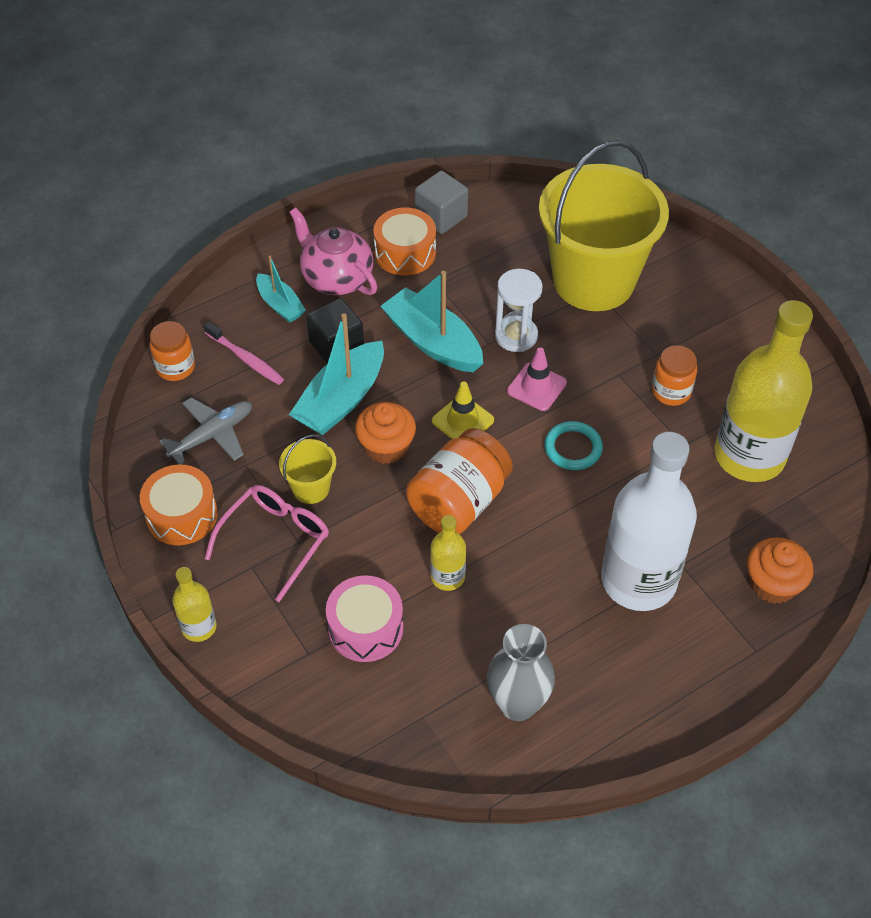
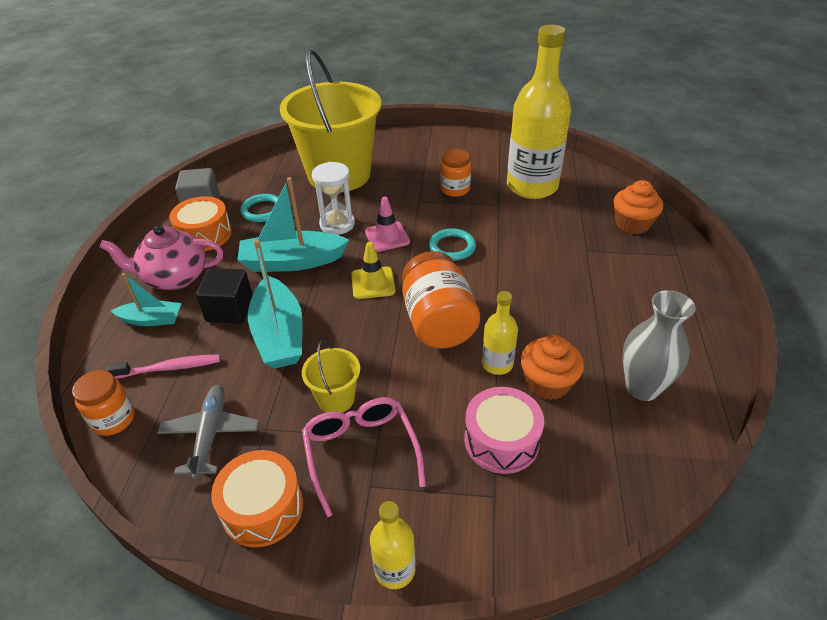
camera: 50 degrees left, 10 degrees down
(386, 446) = (348, 333): orange cupcake -> orange cupcake (547, 383)
(478, 265) = (262, 210): none -> turquoise ring
(638, 580) = (583, 274): white bottle -> none

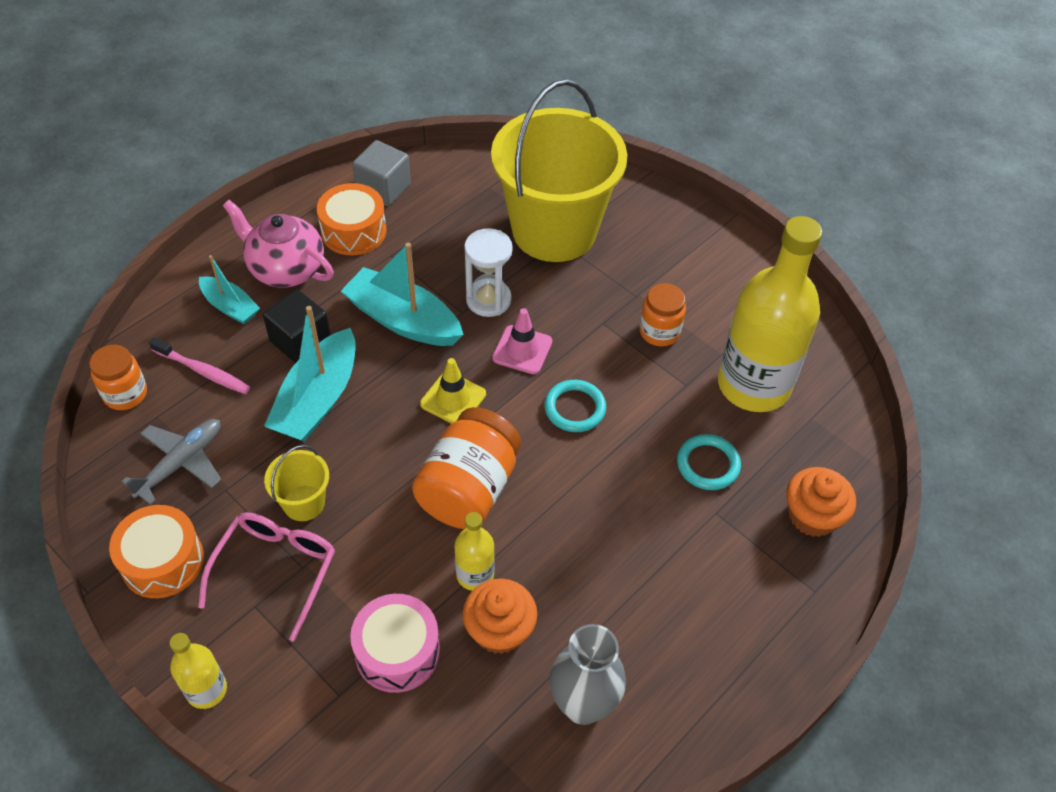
camera: 35 degrees right, 10 degrees up
(262, 210) = (433, 233): turquoise ring -> turquoise ring (708, 464)

